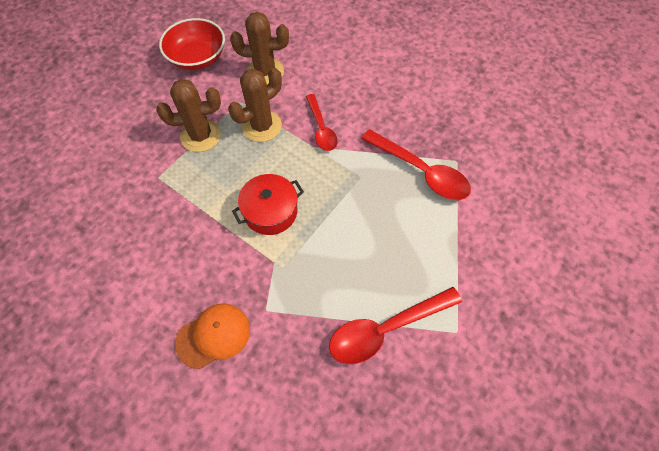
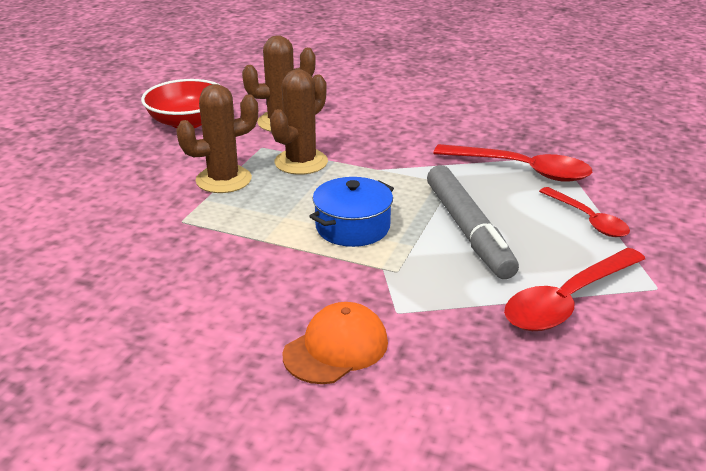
camera: 15 degrees left, 30 degrees down
(270, 212) = (352, 227): red pot -> blue pot
(321, 128) = (378, 154): red spoon -> red spoon (588, 220)
(350, 235) = (468, 231): none -> grey marker

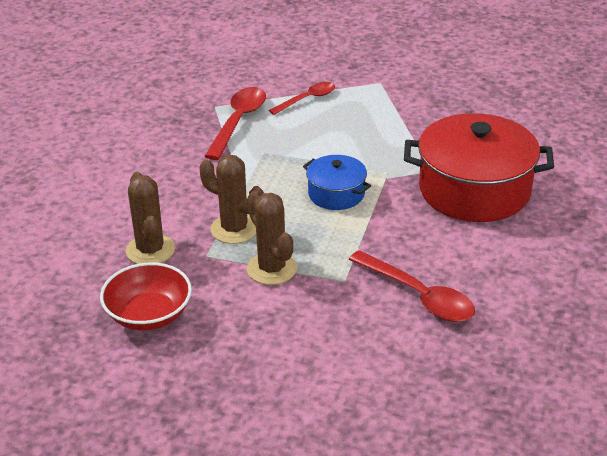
camera: 95 degrees left, 5 degrees up
(336, 348) = (474, 190): orange cap -> red pot
(468, 231) = (331, 145): grey marker -> none
(567, 301) = (402, 111): red spoon -> red spoon (419, 296)

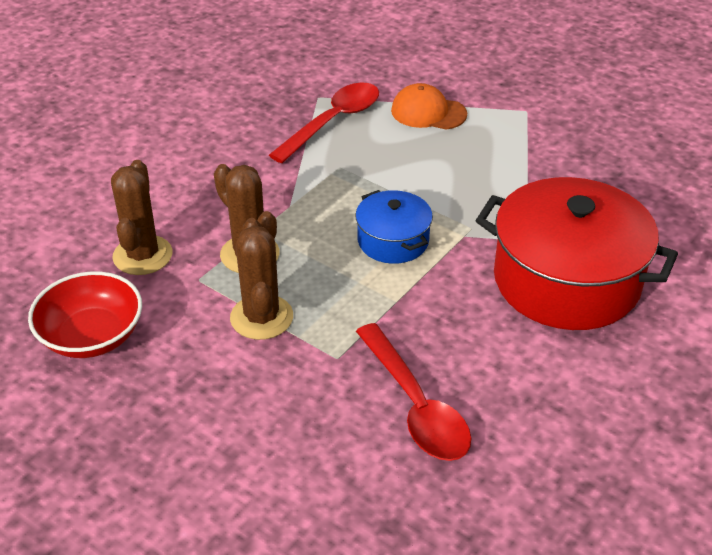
camera: 20 degrees right, 5 degrees up
(307, 99) = (428, 112): red spoon -> orange cap

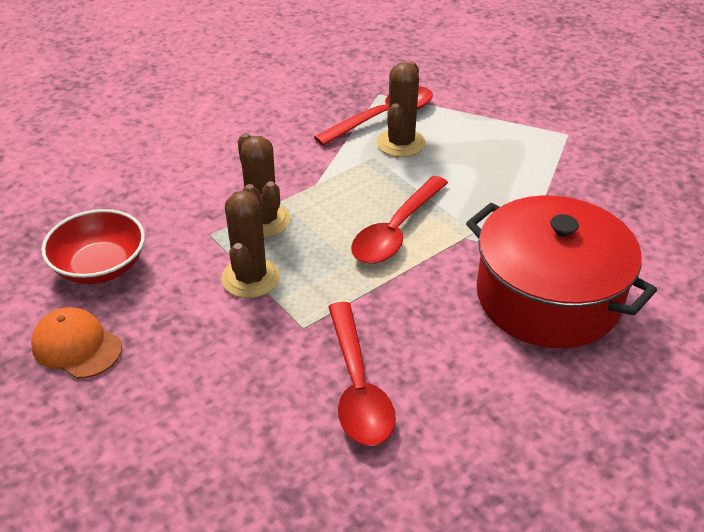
camera: 15 degrees right, 0 degrees up
(142, 255) = (171, 205): brown cactus -> brown cactus (401, 143)
(393, 241) = (396, 231): blue pot -> red spoon
(428, 112) = (473, 122): orange cap -> orange cap (76, 346)

